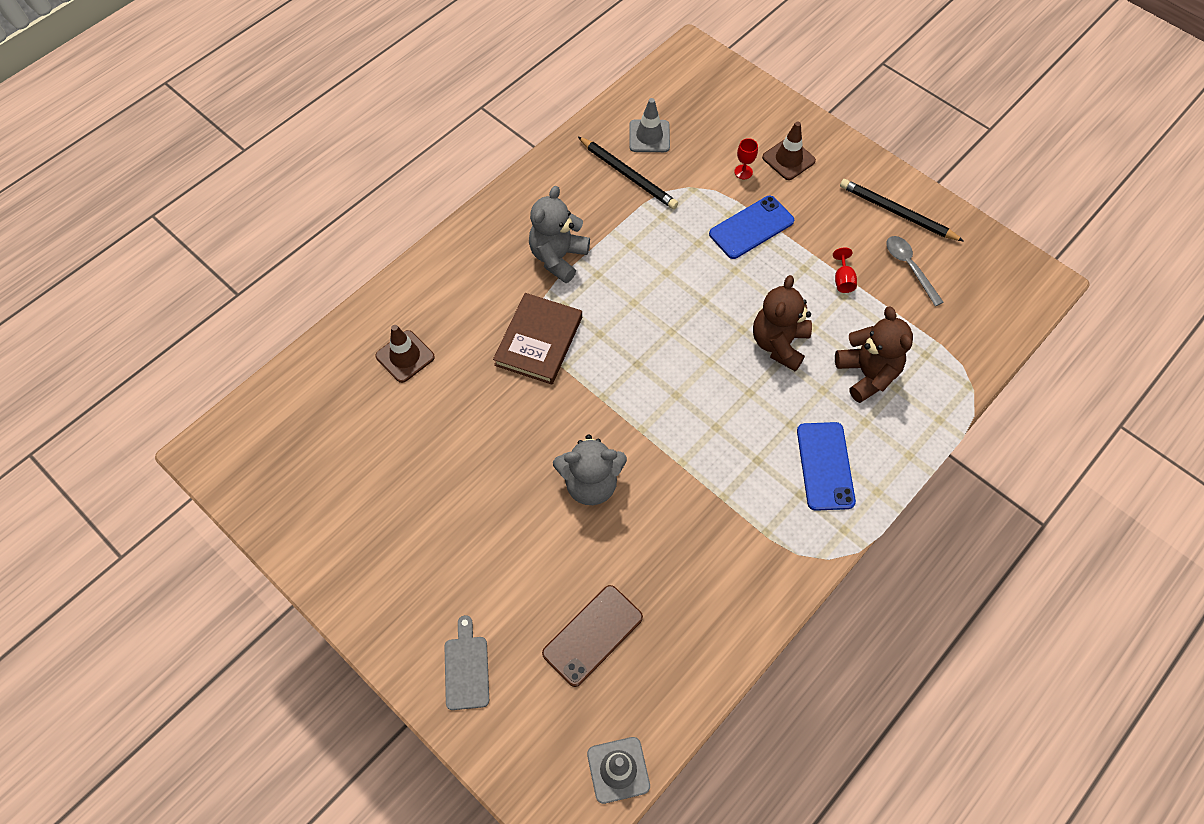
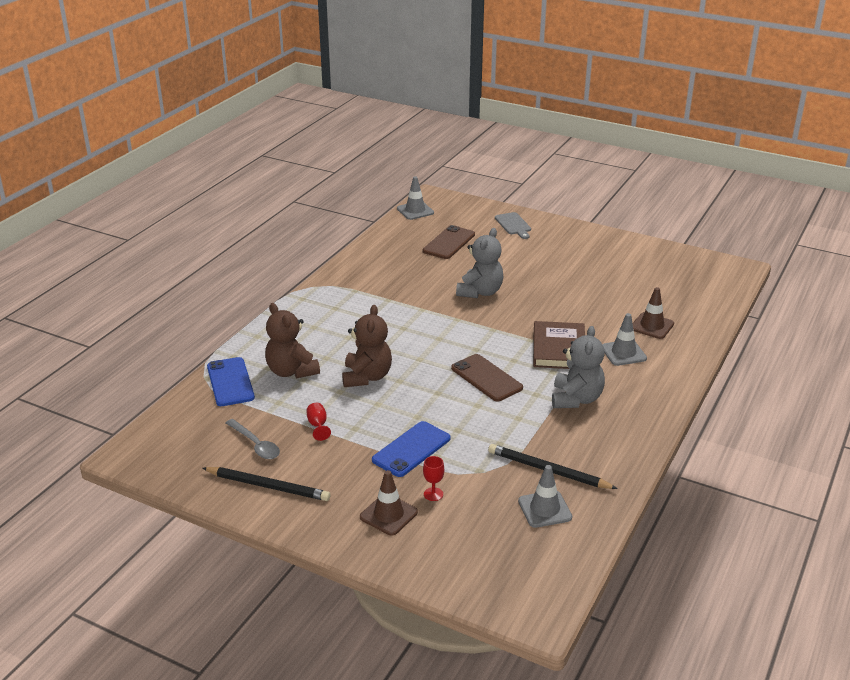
camera: 165 degrees right, 30 degrees down
(467, 316) = (623, 353): none -> grey traffic cone
(590, 483) = (480, 292): grey teddy bear -> grey teddy bear turned 135 degrees clockwise
(642, 311) = (486, 378): none -> brown phone
(825, 466) = (319, 322): blue phone -> blue phone (230, 382)

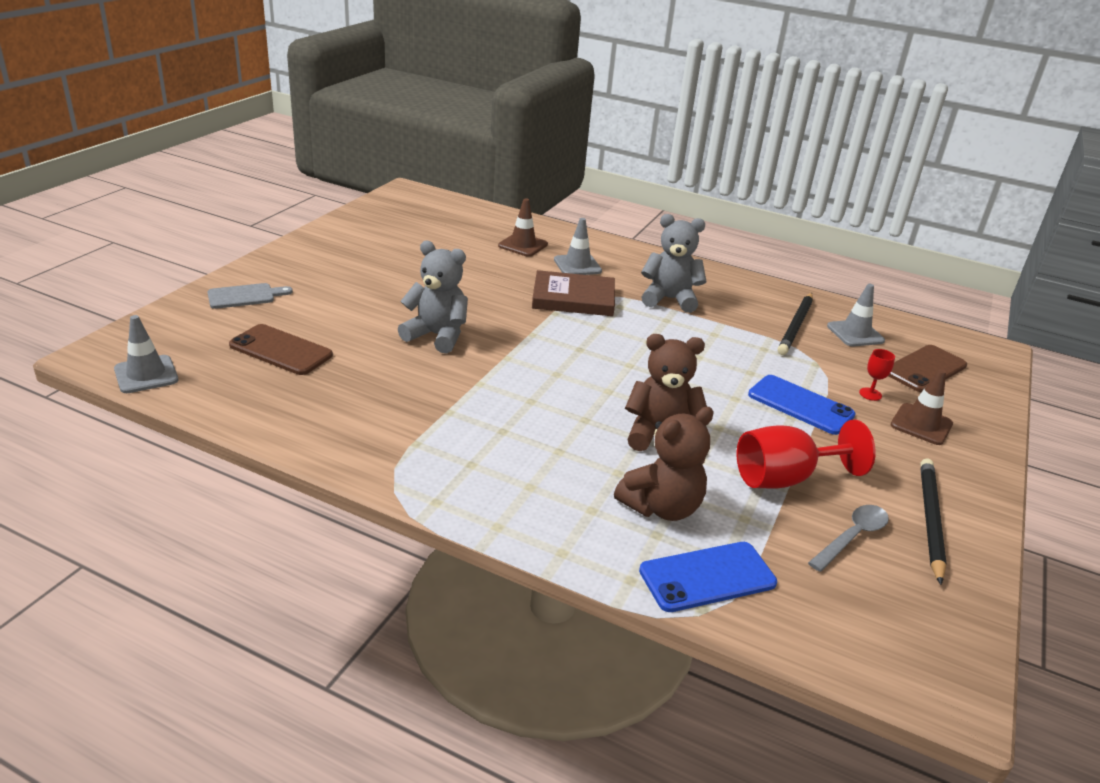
camera: 95 degrees left, 0 degrees up
(318, 425) = (785, 478): red goblet -> red goblet, size x2.22
(486, 378) = (642, 347): brown phone -> brown phone (924, 369)

